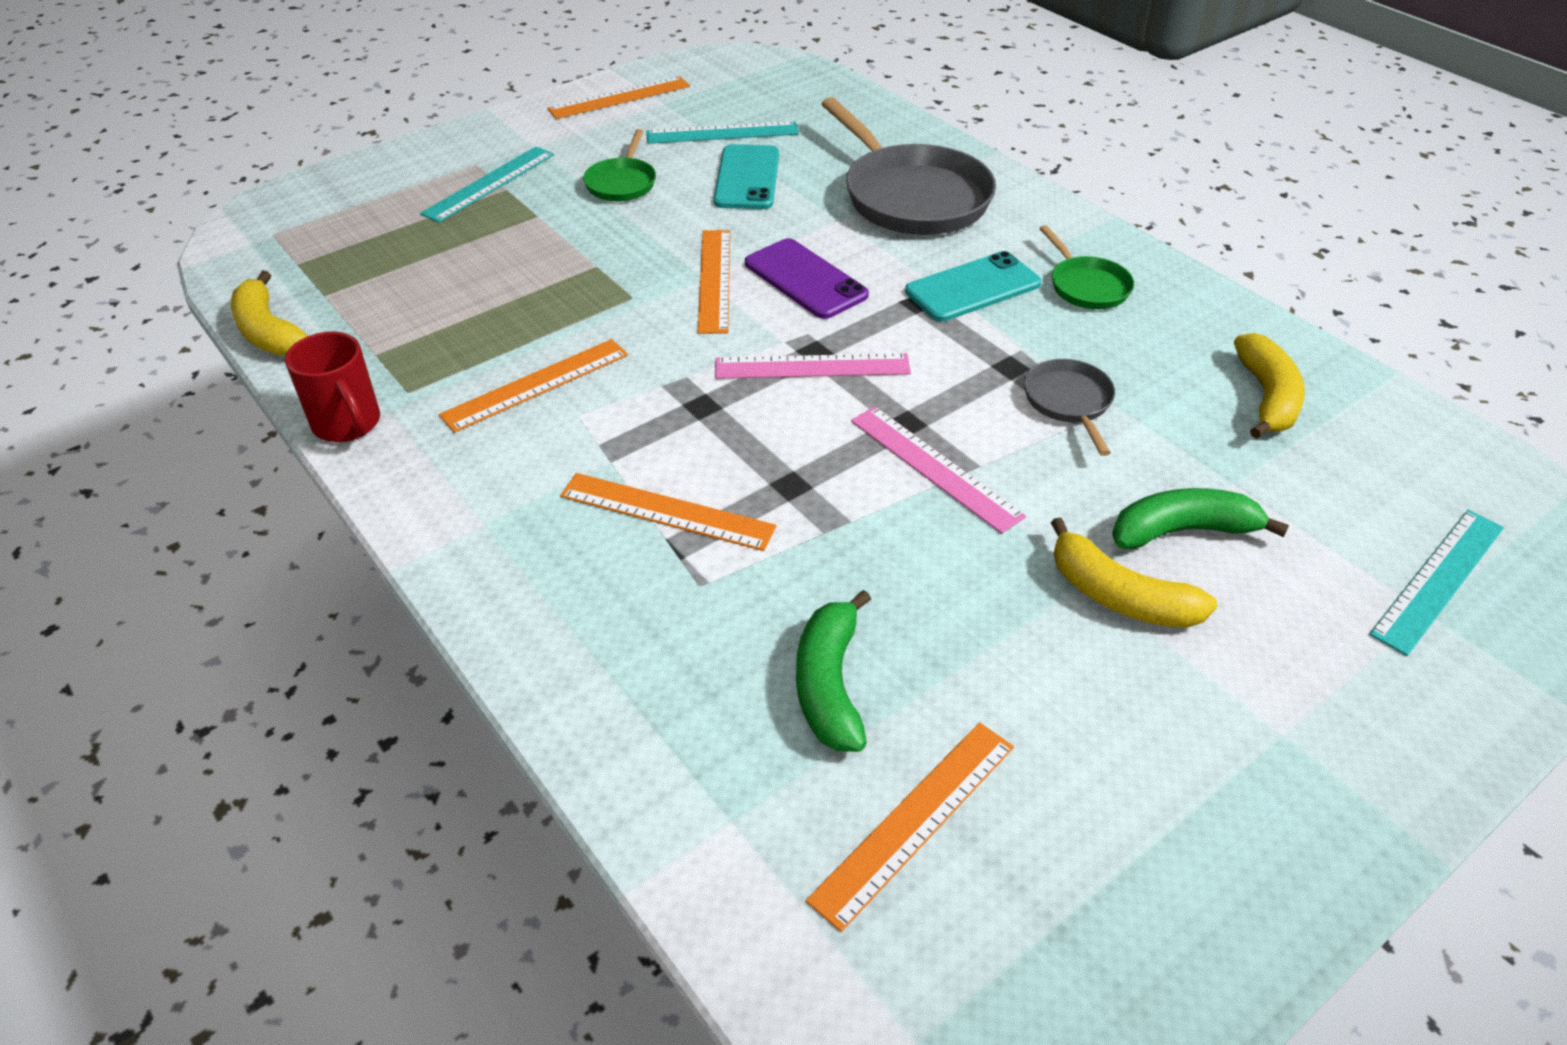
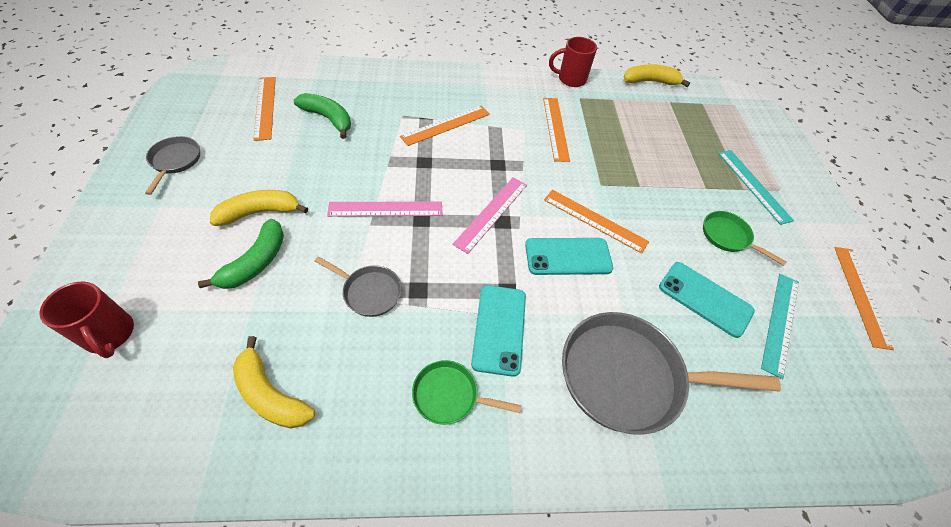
camera: 120 degrees right, 10 degrees up
(805, 279) = (568, 256): purple phone -> turquoise phone
(1199, 819) = (175, 161): none -> grey pan
(1438, 579) = (110, 334): turquoise ruler -> red mug

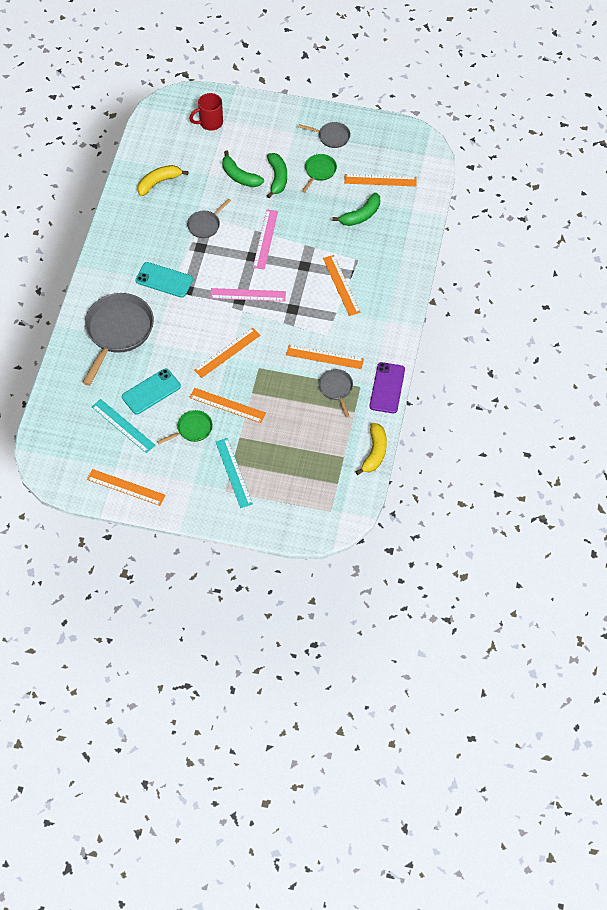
camera: 110 degrees right, 5 degrees up
(260, 212) = (277, 178): yellow banana -> green banana
(449, 395) = (134, 251): green pan -> green pan (319, 171)
(491, 213) = (248, 295): pink ruler -> pink ruler turned 45 degrees counterclockwise
(568, 256) = (202, 328): turquoise phone -> none
(570, 79) = (387, 388): red mug -> purple phone
(592, 115) = (336, 389): none -> grey pan
(672, 207) = (227, 405): none -> orange ruler
(753, 185) = (234, 472): turquoise ruler -> turquoise ruler turned 75 degrees clockwise

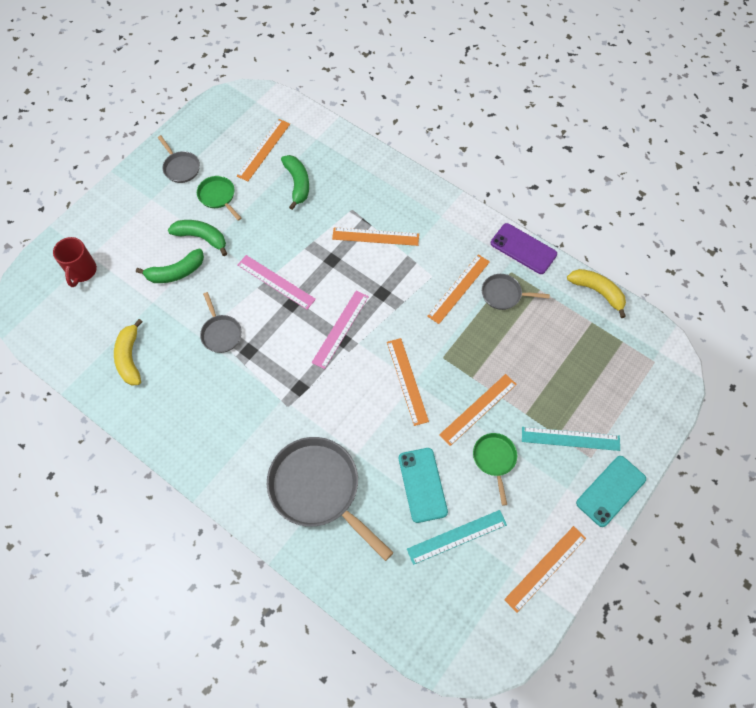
camera: 65 degrees left, 5 degrees up
(164, 280) = (272, 407): turquoise phone -> turquoise phone (610, 491)
(331, 137) = (181, 167): grey pan -> grey pan turned 105 degrees clockwise

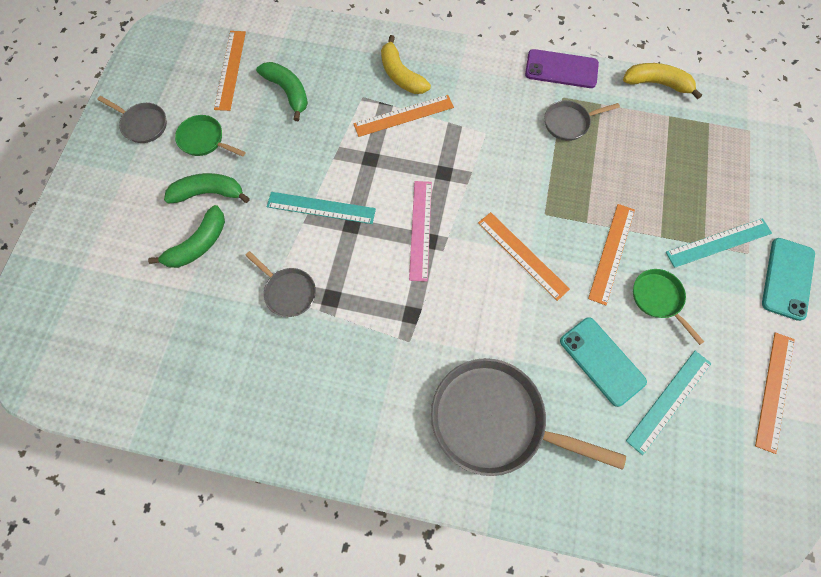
camera: 25 degrees left, 5 degrees up
(82, 271) = (81, 290): red mug -> none
(130, 358) = (193, 368): yellow banana -> yellow banana (401, 75)
(276, 282) = (321, 208): pink ruler -> turquoise ruler
(458, 288) = (520, 135): orange ruler -> none

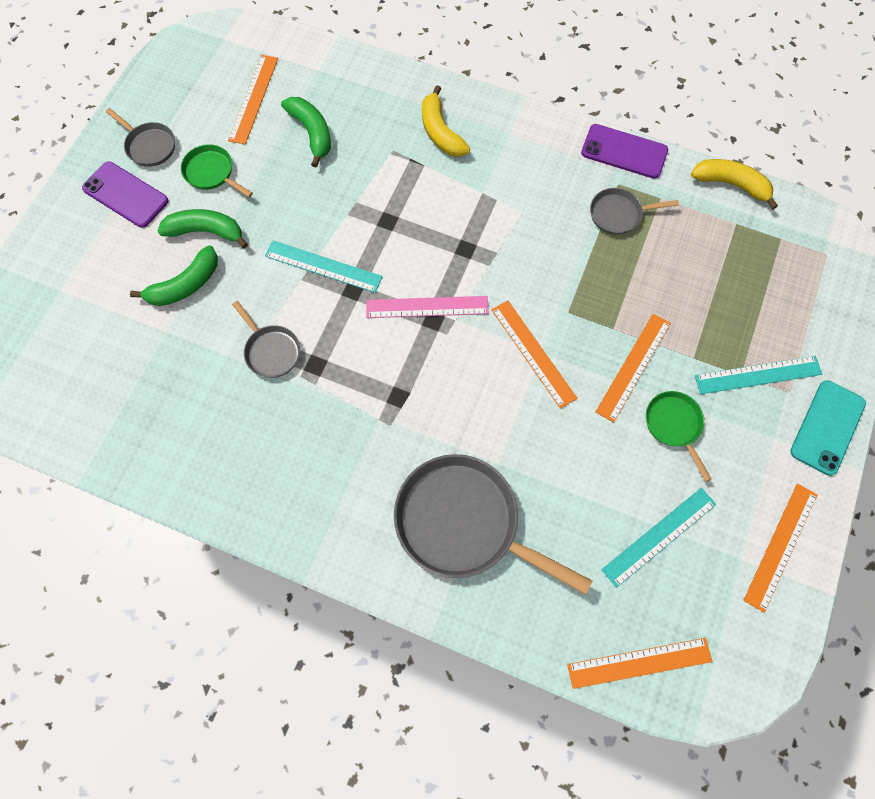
camera: 10 degrees right, 0 degrees up
(129, 171) = (125, 195): none -> purple phone
(403, 115) = (434, 178): orange ruler -> orange ruler (639, 662)
(421, 229) = (427, 307): pink ruler -> pink ruler turned 75 degrees clockwise
(602, 361) = (595, 481): turquoise phone -> none

